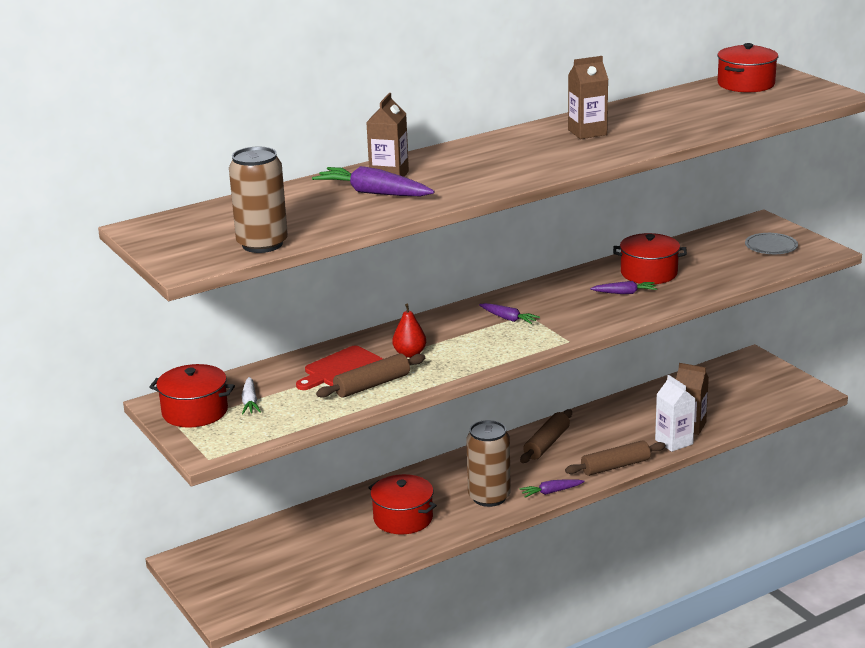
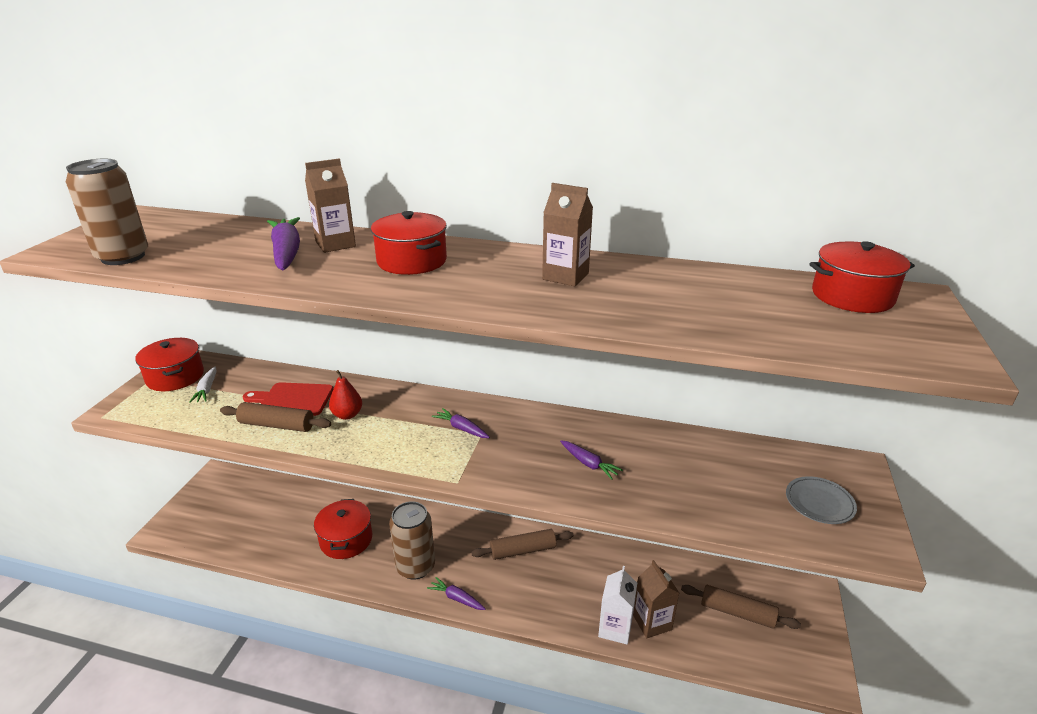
camera: 45 degrees right, 5 degrees up
(250, 402) = (207, 389): white carrot -> white carrot turned 45 degrees counterclockwise
(508, 318) = (461, 428): purple carrot -> purple carrot turned 135 degrees clockwise
(615, 466) = (535, 614): brown rolling pin -> brown rolling pin (737, 612)
(649, 273) = (646, 456): red pot -> red pot (412, 261)

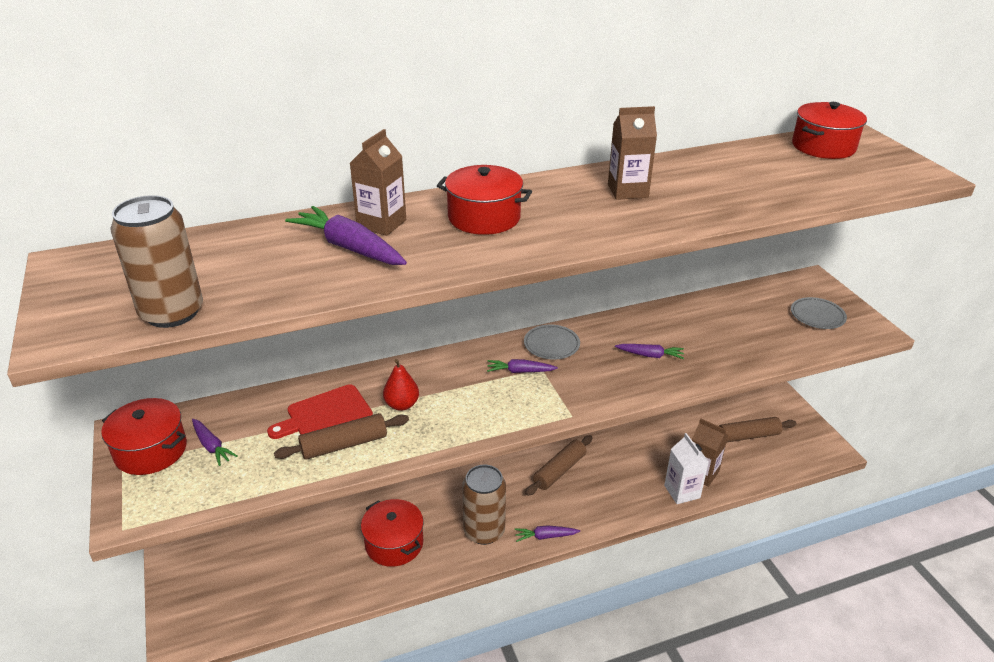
camera: 35 degrees left, 5 degrees up
(207, 389) = (212, 446): white carrot -> purple carrot
(513, 419) = (551, 345): none -> grey plate

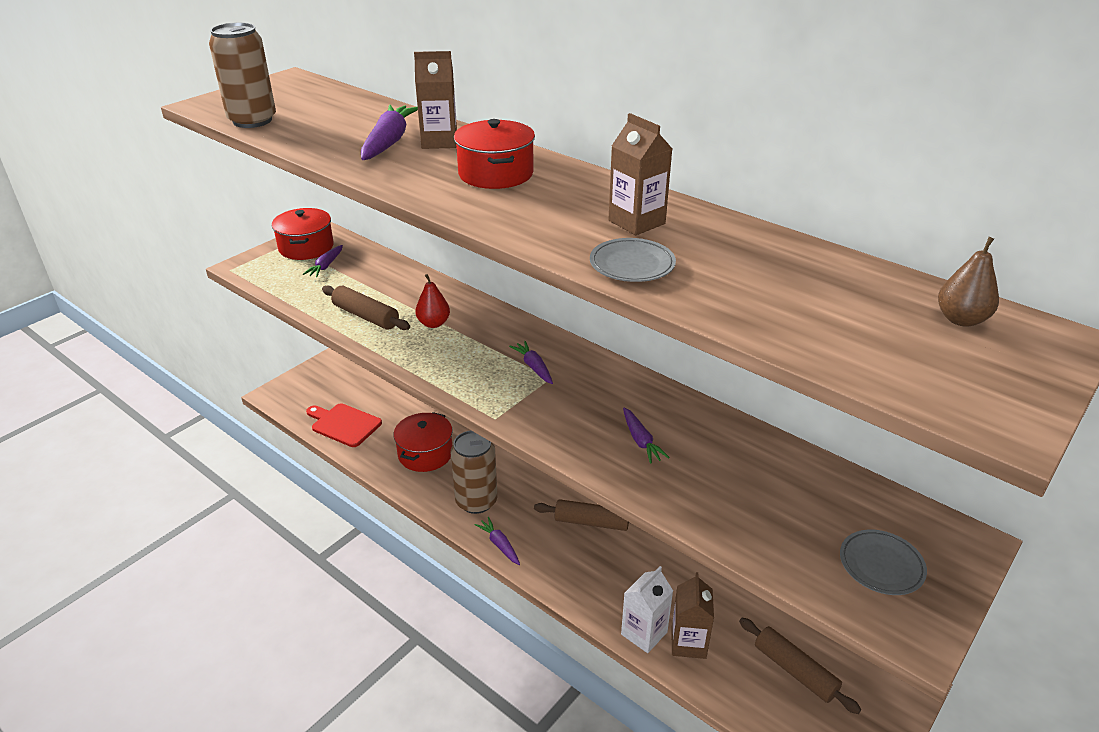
camera: 60 degrees right, 0 degrees up
(325, 415) = (393, 295): red cutting board -> red cutting board (344, 424)
(551, 345) = (593, 372): grey plate -> grey plate (632, 265)
(823, 146) = (961, 319): red pot -> brown pear

